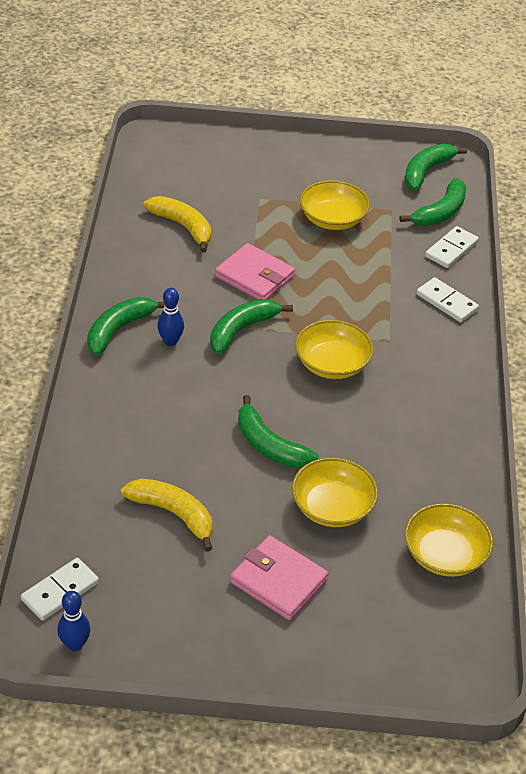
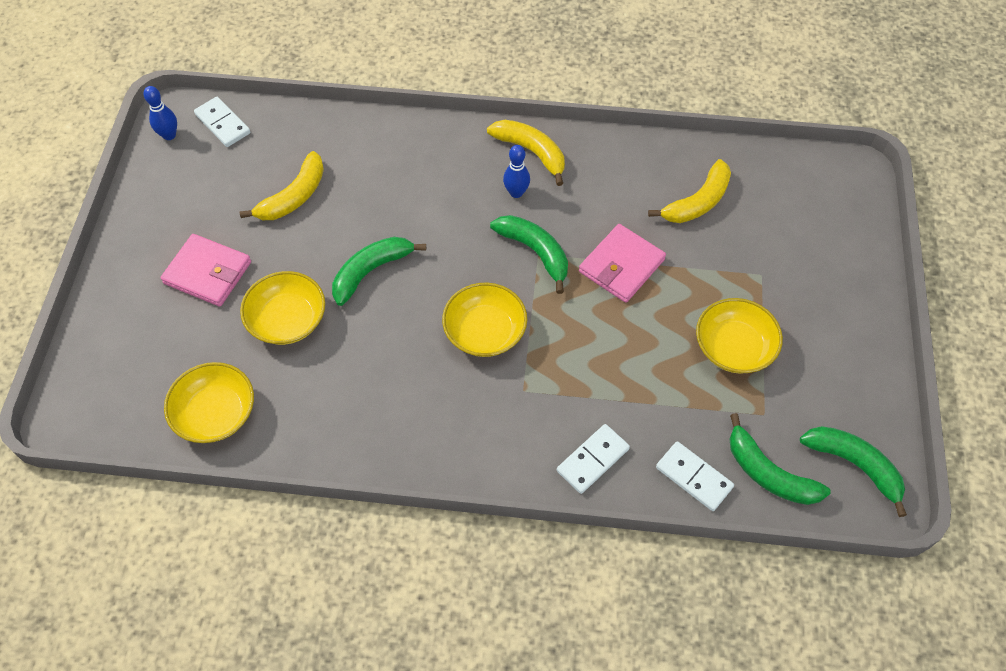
camera: 95 degrees right, 15 degrees up
(119, 329) = (531, 152): green banana -> yellow banana
(278, 581) = (208, 273): pink wallet -> pink wallet turned 75 degrees clockwise

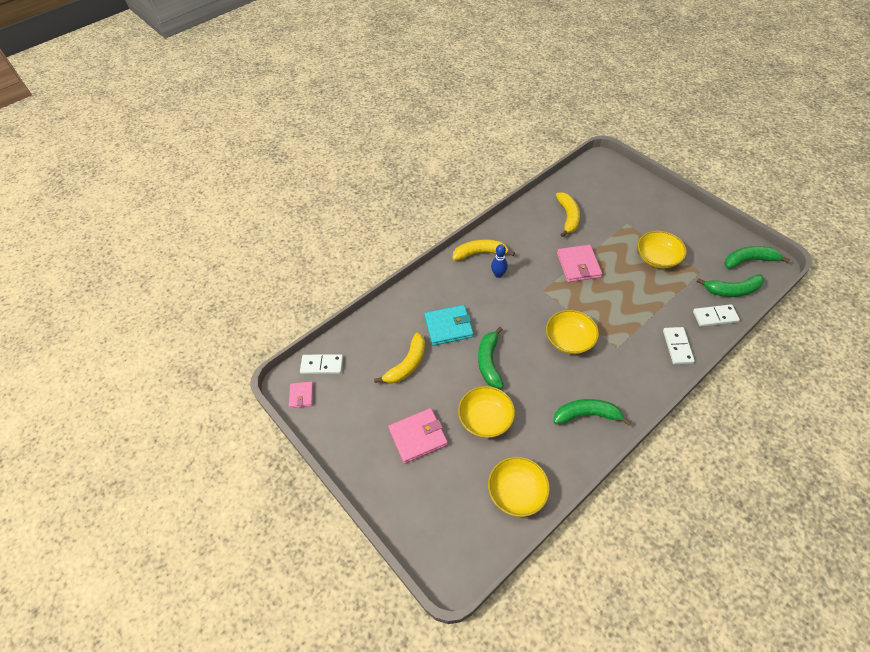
camera: 45 degrees left, 5 degrees down
(169, 135) = (301, 395): blue bowling pin -> pink wallet
(294, 197) = (407, 364): yellow banana -> yellow banana turned 45 degrees clockwise
(385, 198) = (448, 327): none -> turquoise wallet
(535, 252) = (540, 290): green banana -> green banana (587, 415)

